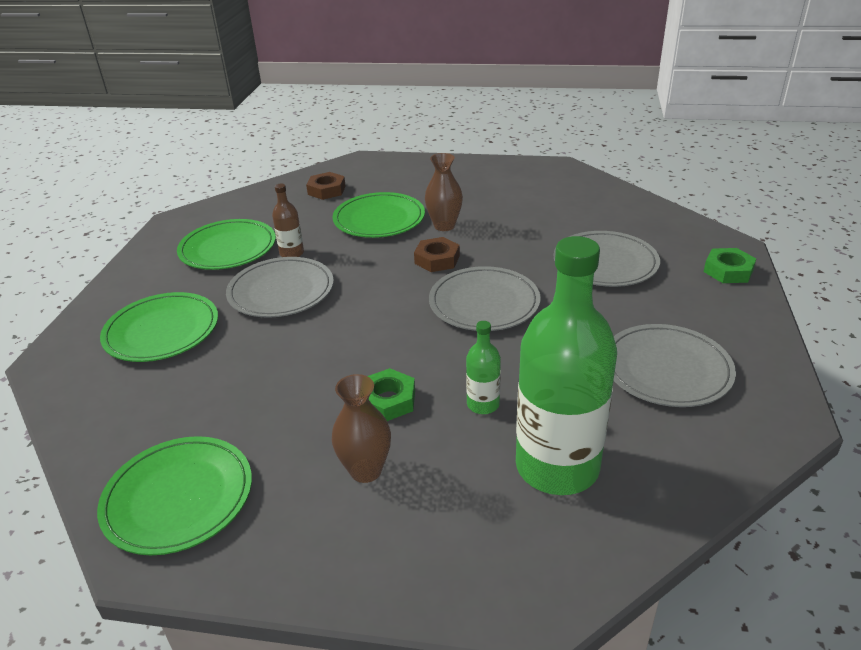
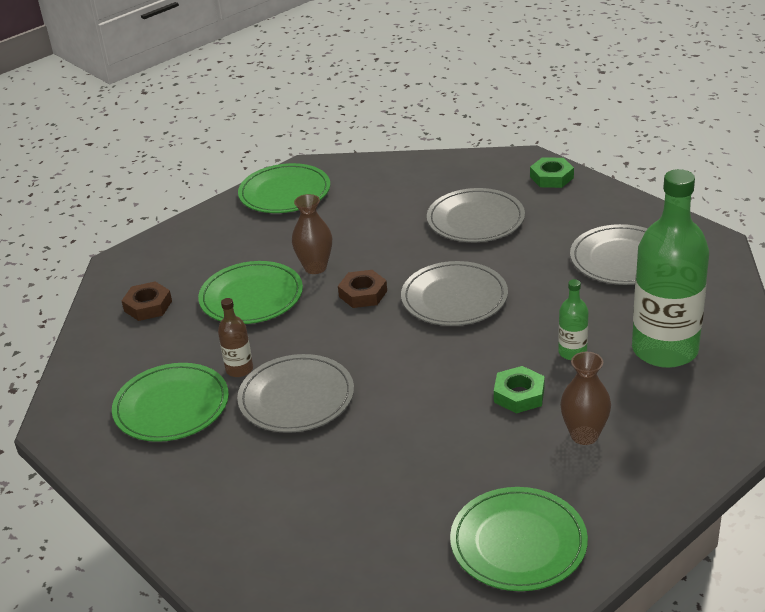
camera: 50 degrees left, 0 degrees up
(162, 331) = (268, 492): green plate -> green plate (284, 192)

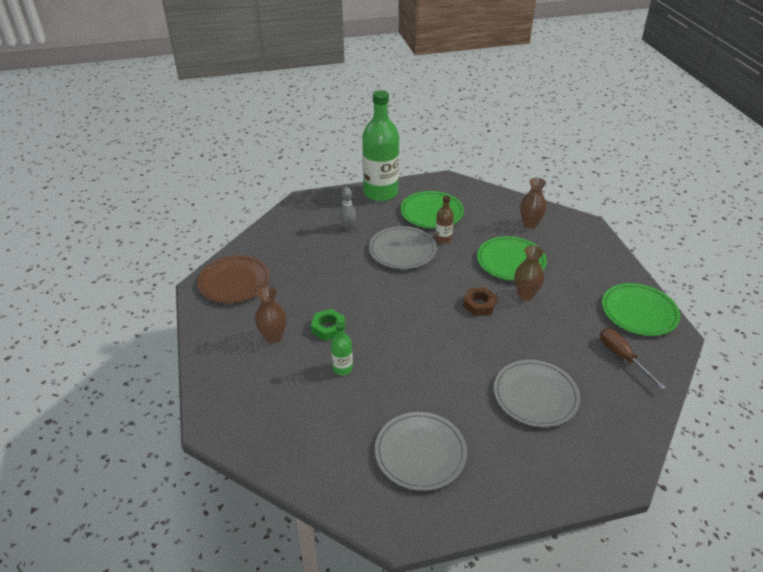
camera: 115 degrees right, 5 degrees up
(148, 306) = (530, 224): brown nut -> brown vase
(275, 481) = (348, 227): none -> grey bowling pin
(370, 187) = (622, 357): none -> brown screwdriver
(454, 298) = (443, 341): grey plate -> none
(518, 543) = (234, 282): green plate -> brown plate
(551, 177) = (576, 477): green nut -> none
(664, 349) = (305, 413): green bottle -> green bottle (380, 193)

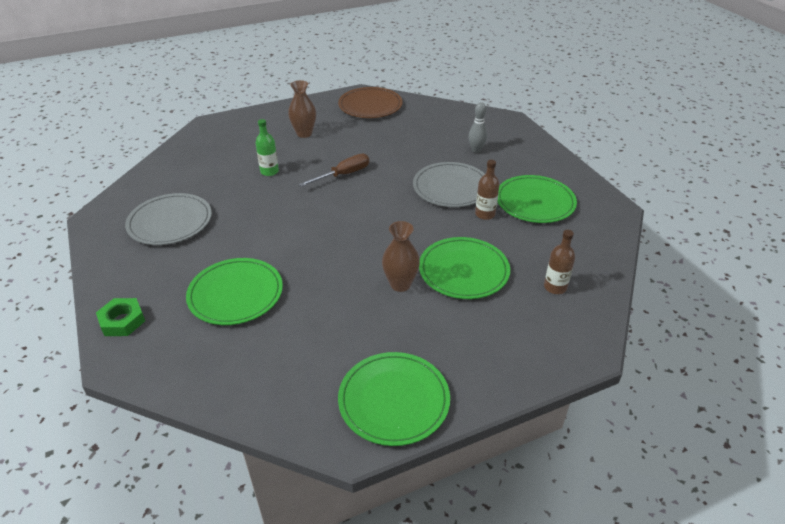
camera: 80 degrees right, 0 degrees up
(328, 328) = (320, 158): green nut -> green nut (122, 321)
(380, 193) = (553, 163): green bottle -> none
(479, 304) = (374, 248): brown nut -> none
(530, 224) = (555, 287): brown vase -> brown bottle
(535, 395) = (235, 294): grey plate -> green plate
(622, 357) = (300, 374): brown screwdriver -> brown screwdriver (343, 175)

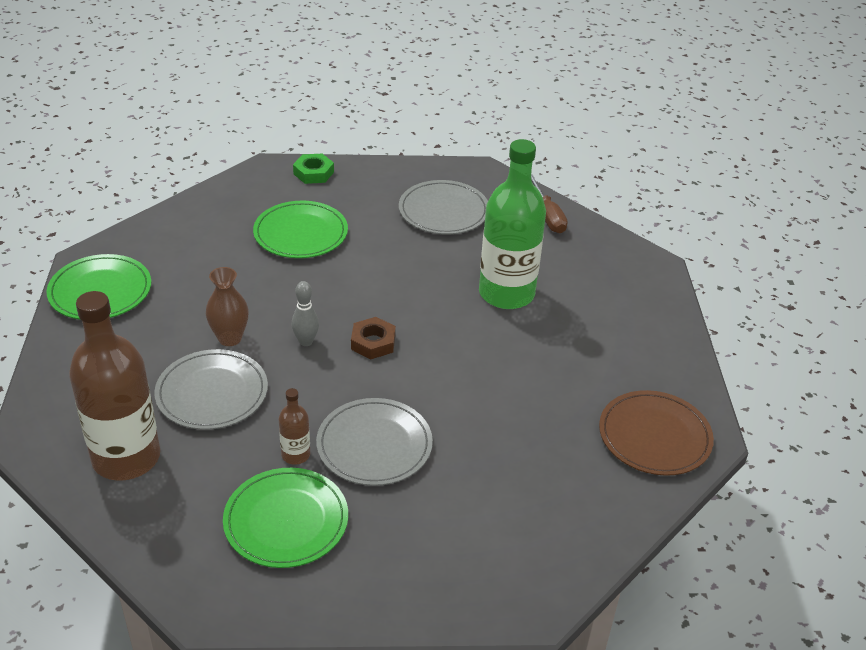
camera: 110 degrees right, 0 degrees up
(269, 171) = (506, 293): green bottle -> green bottle, size x2.31
(304, 133) = (591, 343): brown vase -> none
(343, 175) = (464, 353): brown screwdriver -> brown screwdriver (548, 216)
(358, 213) = (373, 342): none -> brown nut
(463, 270) = (212, 393): green plate -> grey plate
(476, 150) = (455, 514): grey bowling pin -> grey bowling pin (306, 341)
(555, 287) = (126, 458): brown bottle -> brown bottle, size x2.31

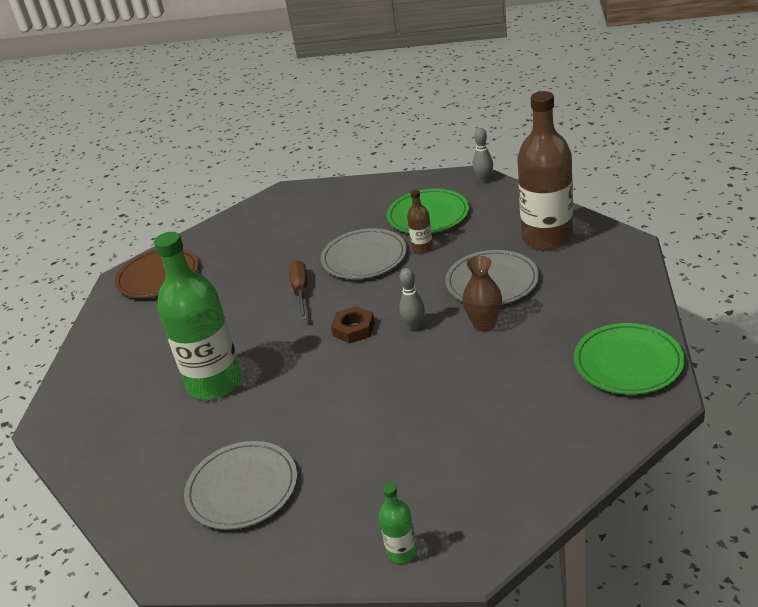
camera: 165 degrees left, 5 degrees down
(189, 598) = (484, 180): none -> grey bowling pin
(300, 233) = (419, 446): green plate -> none
(313, 173) = (402, 551): green nut -> green bottle
(548, 216) = (120, 486): brown screwdriver -> brown screwdriver (301, 291)

